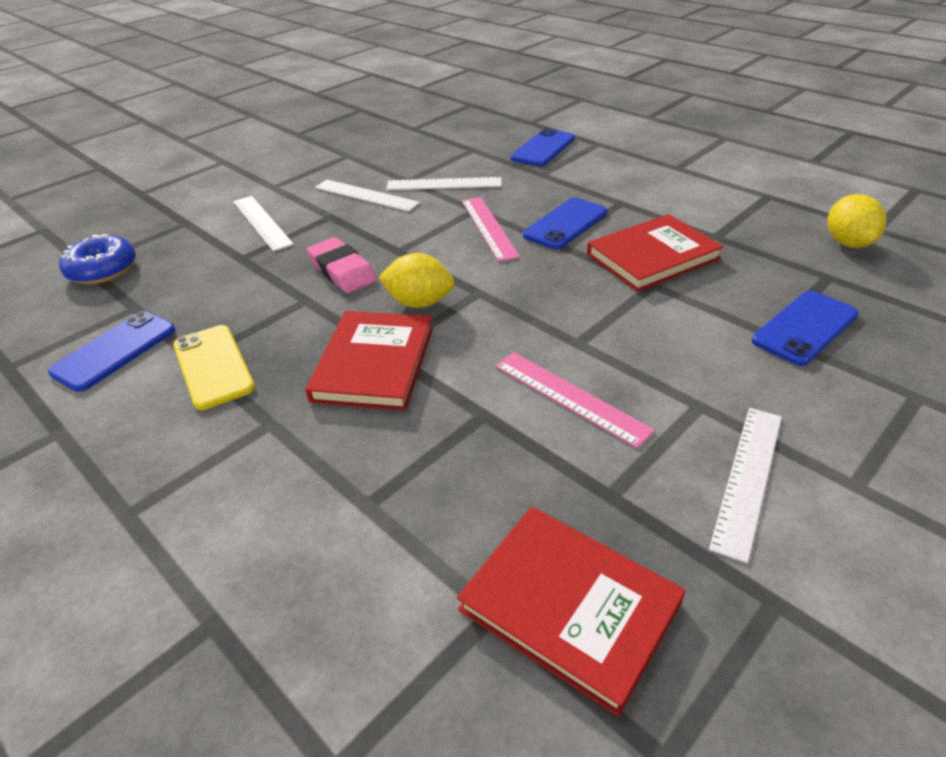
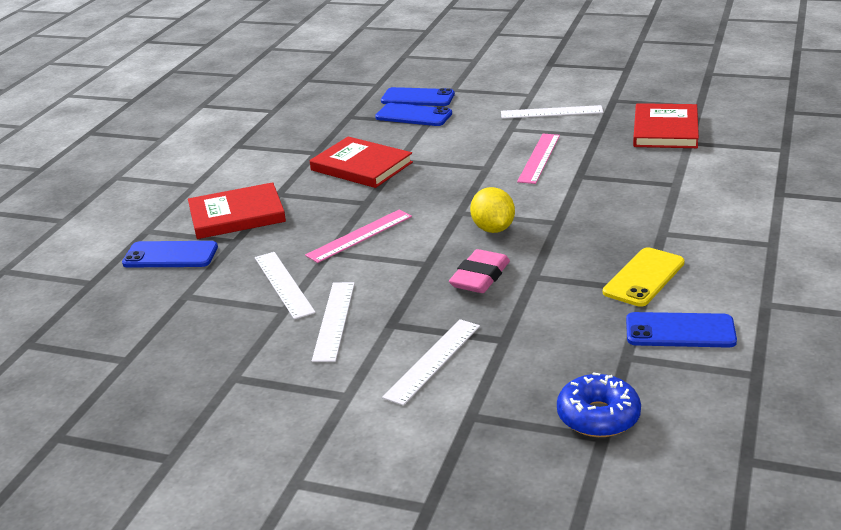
camera: 115 degrees left, 10 degrees down
(373, 364) = (574, 221): red book -> red book (237, 215)
(565, 224) = (332, 206): blue phone -> blue phone (417, 98)
(848, 243) = (300, 115): yellow lemon -> none

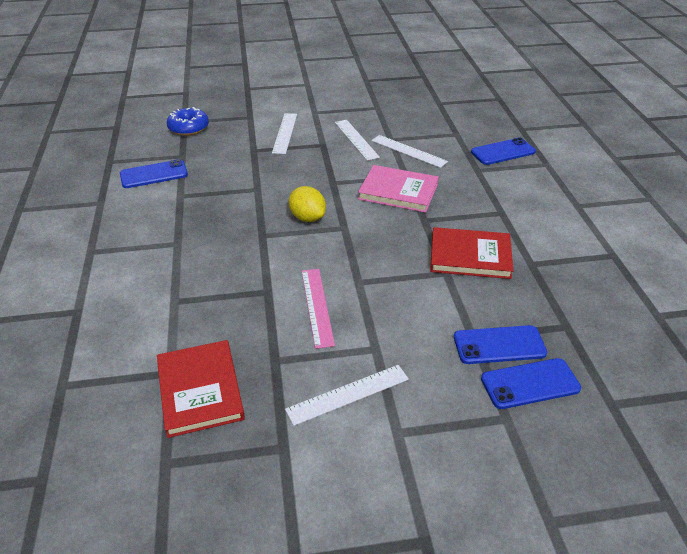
camera: 150 degrees right, 10 degrees up
(237, 215) = (504, 187): red book -> none
(359, 236) = (398, 191): pink ruler -> pink book
(480, 277) = (291, 181): pink eraser -> none
(644, 277) = (183, 203): yellow phone -> none

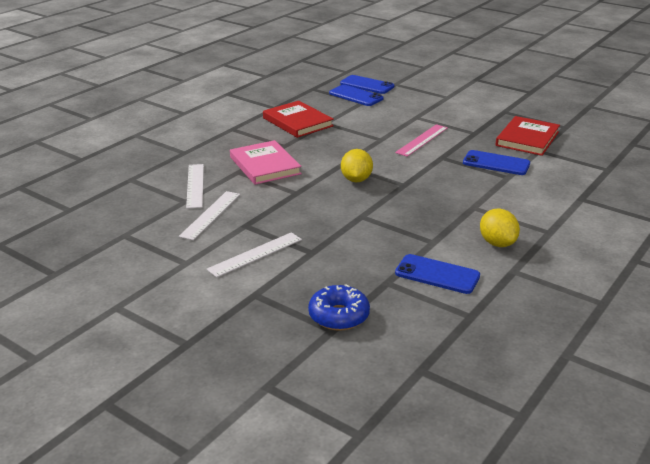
camera: 135 degrees left, 10 degrees down
(129, 218) = (497, 243): none -> yellow lemon
(348, 394) = (453, 111): white ruler -> none
(503, 152) = (139, 153): blue phone -> blue phone (496, 163)

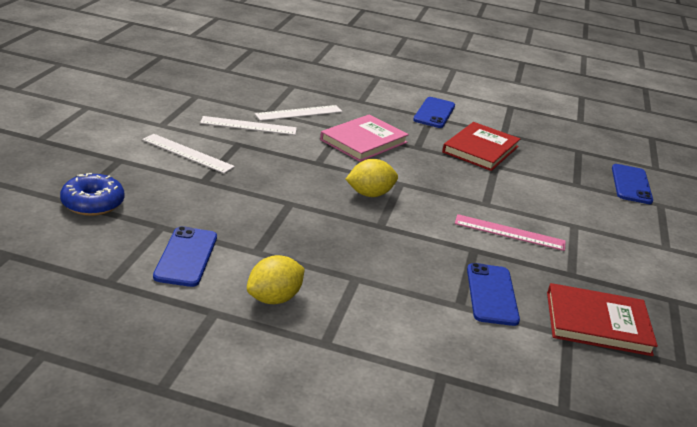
camera: 65 degrees right, 0 degrees up
(356, 96) = (589, 179): blue phone -> blue phone (434, 113)

